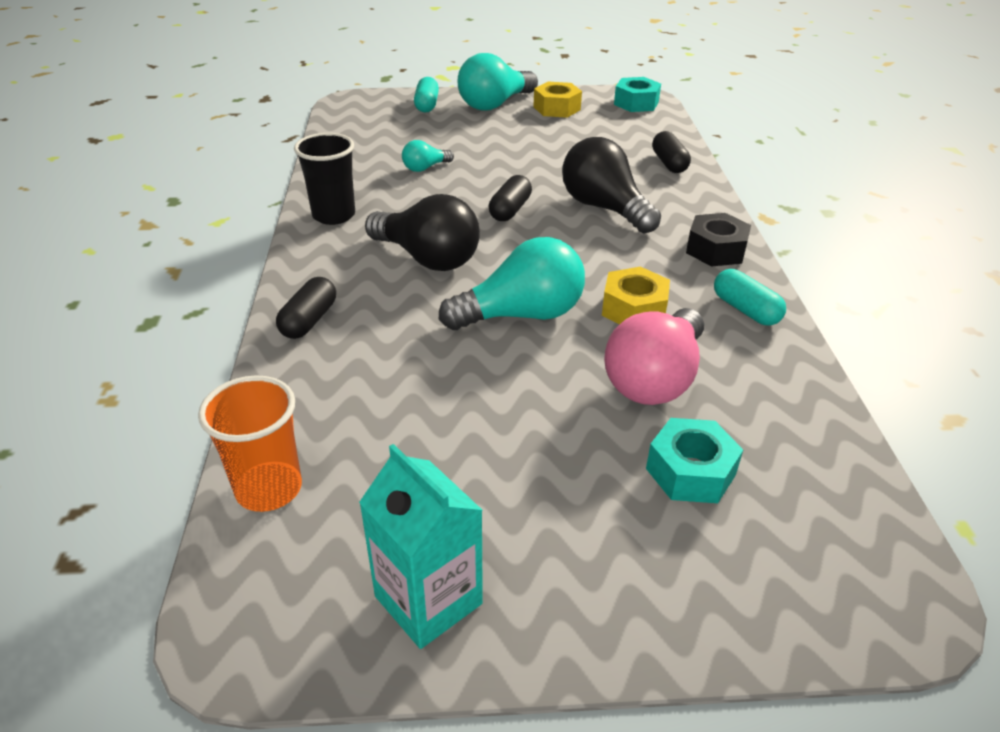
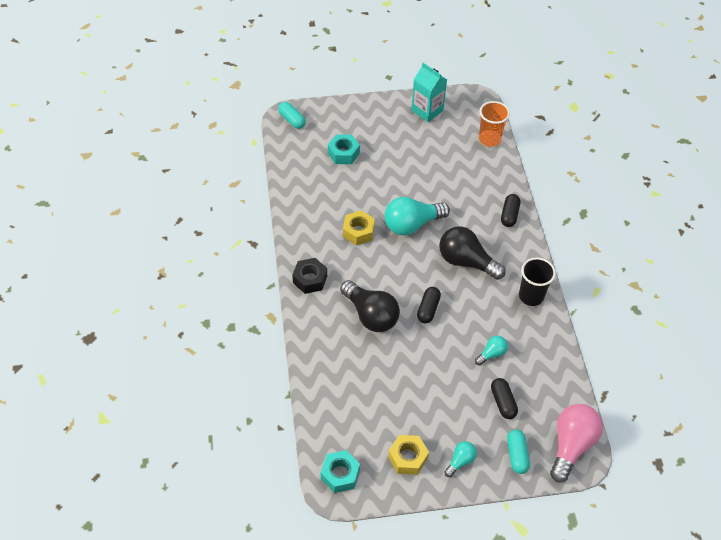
camera: 175 degrees right, 15 degrees up
(495, 104) = (460, 461): turquoise light bulb -> turquoise light bulb, size x0.50
(655, 379) = (352, 192): pink light bulb -> pink light bulb (571, 445)
(669, 163) = (324, 373): black capsule -> black capsule (503, 402)
(745, 310) = (304, 234): turquoise capsule -> turquoise capsule (292, 120)

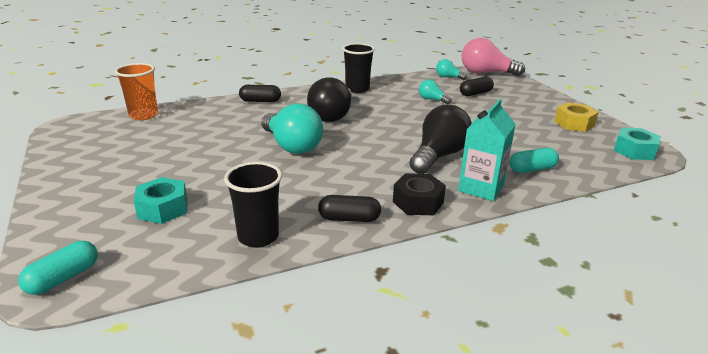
camera: 105 degrees left, 25 degrees down
(300, 193) = (258, 237): none -> black cup
(358, 232) = (317, 178): yellow nut -> none
(427, 110) = (78, 154): turquoise carton -> turquoise carton (481, 188)
(428, 309) = (406, 128): black capsule -> black capsule (349, 218)
(460, 461) = (548, 104): turquoise light bulb -> turquoise light bulb (448, 77)
(517, 455) = (516, 87): turquoise capsule -> turquoise capsule (532, 169)

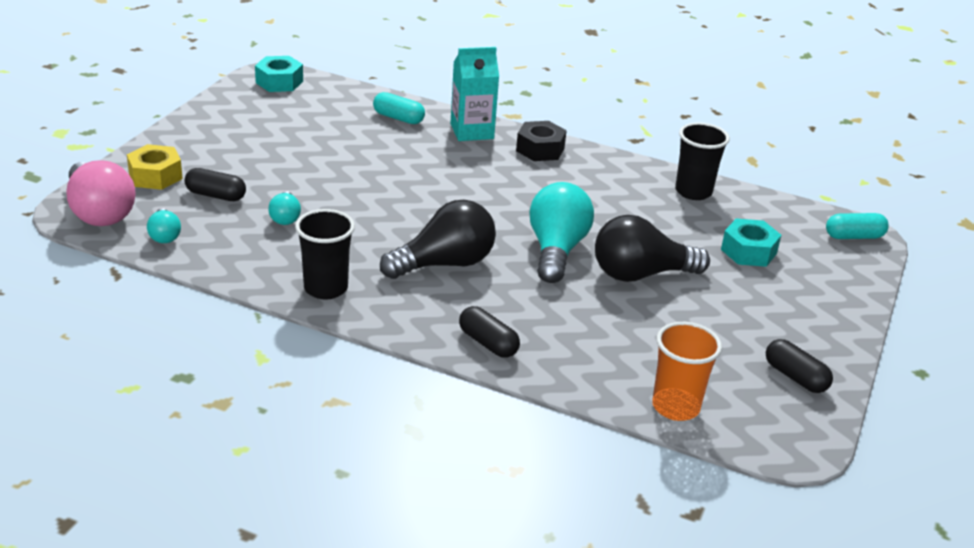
camera: 135 degrees left, 5 degrees up
(349, 218) = (610, 167): black capsule -> black capsule (795, 377)
(438, 156) = (443, 165): black light bulb -> black light bulb (640, 274)
(574, 123) = (242, 118): yellow nut -> yellow nut (155, 176)

